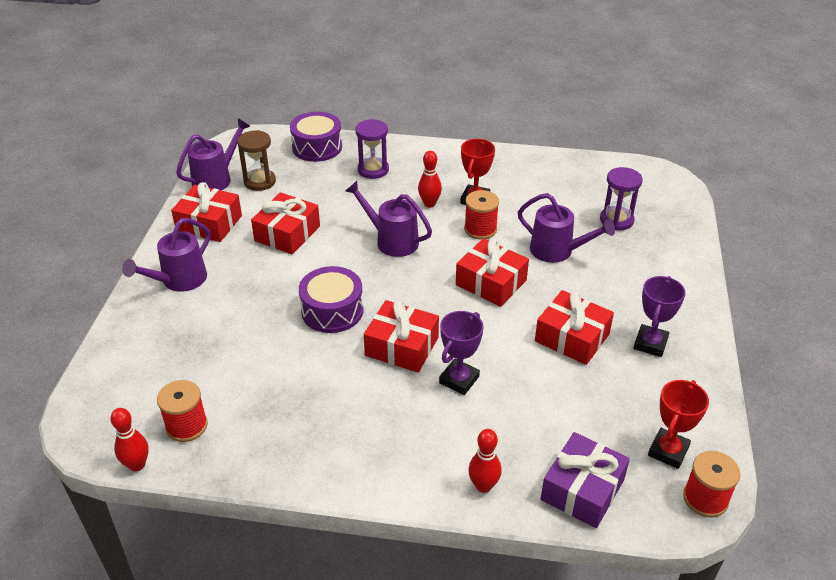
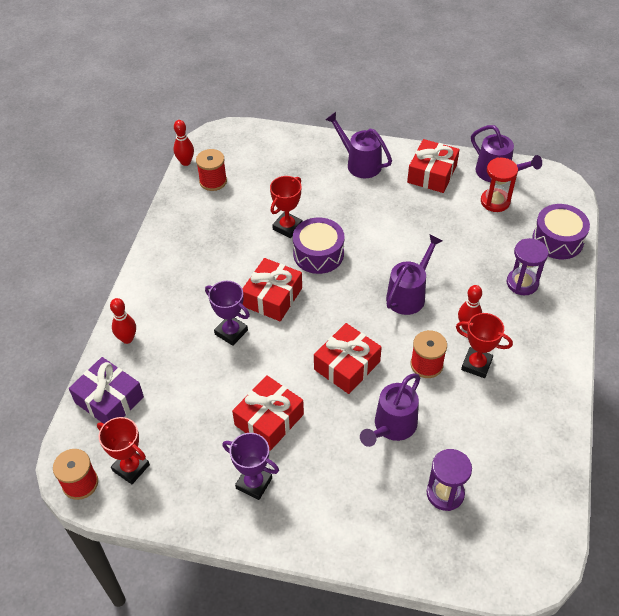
camera: 95 degrees right, 10 degrees up
(260, 181) = (495, 201): brown hourglass -> red hourglass
(285, 340) = (287, 227): none -> red trophy
(287, 233) = (419, 223): red gift -> none

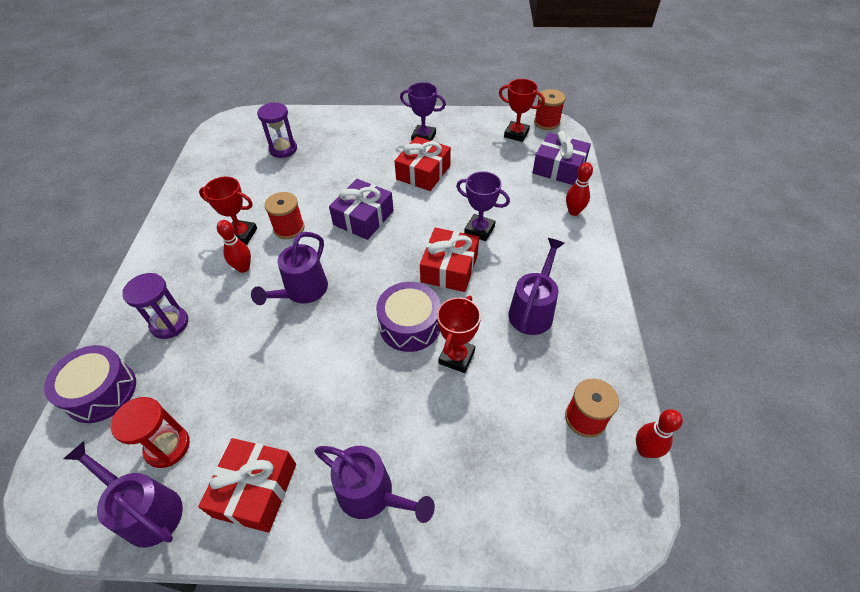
camera: 170 degrees right, 0 degrees up
(347, 365) = (363, 218): red gift -> purple gift
(392, 427) = (322, 180): purple watering can -> purple watering can (533, 310)

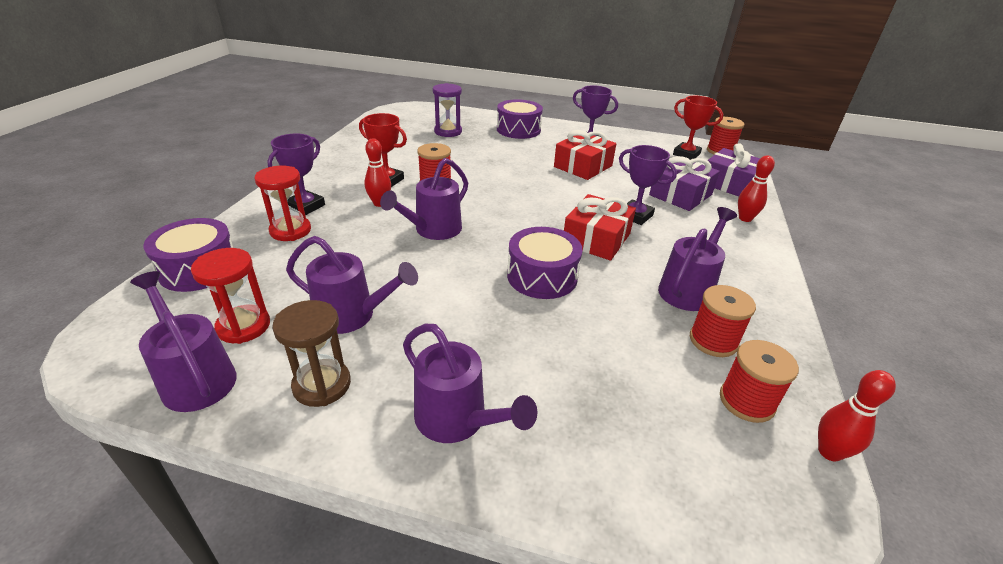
camera: 10 degrees right, 15 degrees down
(169, 323) = (290, 231): purple hourglass -> red hourglass
(173, 288) = (306, 206): none -> purple trophy
(255, 490) = (322, 385): red gift -> brown hourglass
(259, 411) = (353, 316): none -> purple watering can
(352, 131) = (518, 130): none -> purple drum
(363, 218) = (513, 188): purple gift -> purple gift (680, 195)
(456, 357) = (590, 312): red trophy -> none
(556, 363) = (713, 341): none -> red spool

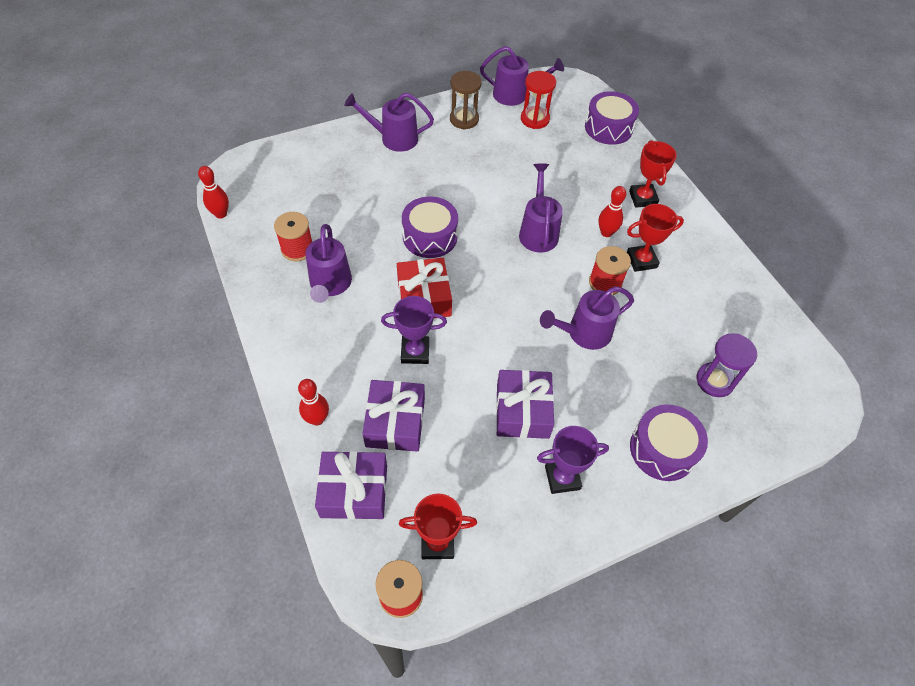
camera: 140 degrees right, 20 degrees up
(290, 231) = (614, 175): red hourglass -> none
(306, 206) = (643, 198): purple trophy -> red trophy
(353, 316) = (497, 151): purple watering can -> purple watering can (583, 333)
(583, 166) = (522, 411): red gift -> purple gift
(746, 401) = (267, 219): red spool -> none

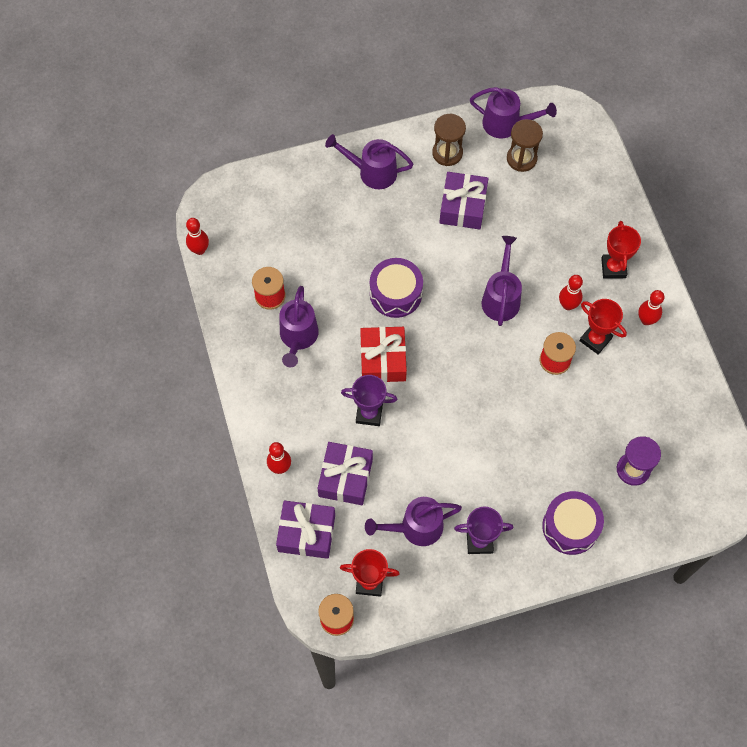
camera: 10 degrees right, 10 degrees up
(522, 411) = (456, 479): purple gift -> purple gift (463, 206)
(535, 119) = (521, 159): red hourglass -> brown hourglass
(583, 333) = (523, 411): purple watering can -> purple watering can (415, 528)
(608, 128) = (597, 176): purple drum -> none
(641, 260) = (595, 339): red trophy -> red trophy turned 45 degrees clockwise
(687, 239) = (646, 320): none -> red bowling pin

